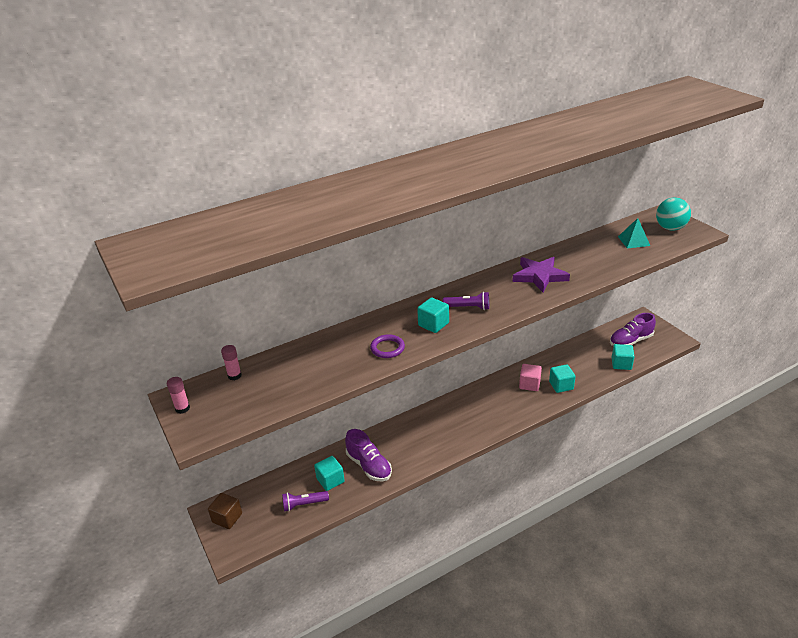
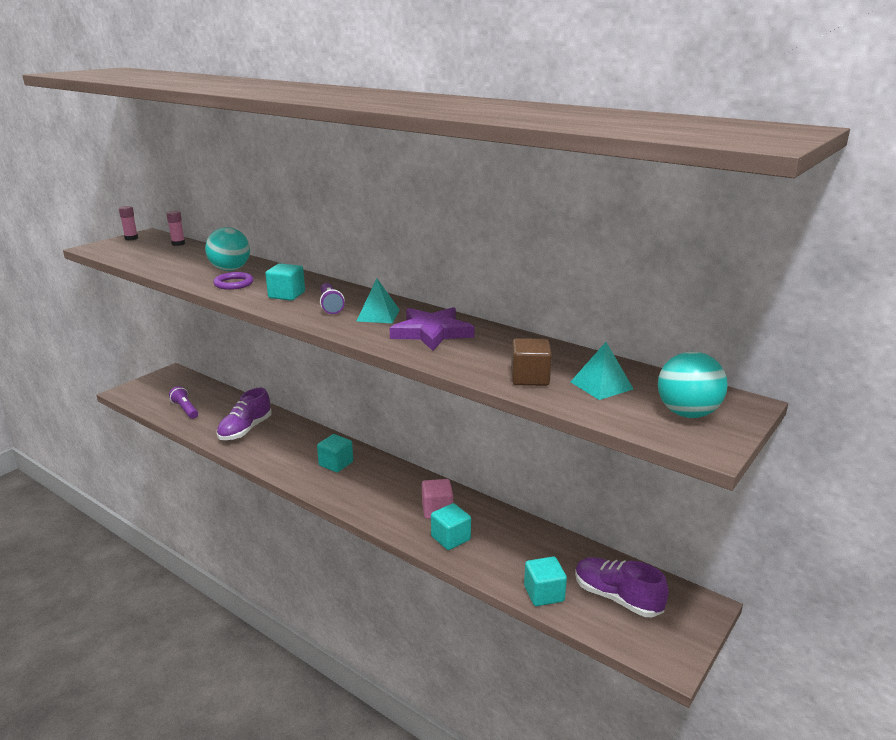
camera: 65 degrees right, 10 degrees down
(227, 518) = (164, 380): brown cube -> brown cube (530, 378)
(330, 480) = (220, 414): turquoise cube -> turquoise cube (336, 464)
(346, 348) = (230, 269): none -> turquoise ball
(498, 291) = (378, 315): none -> turquoise pyramid

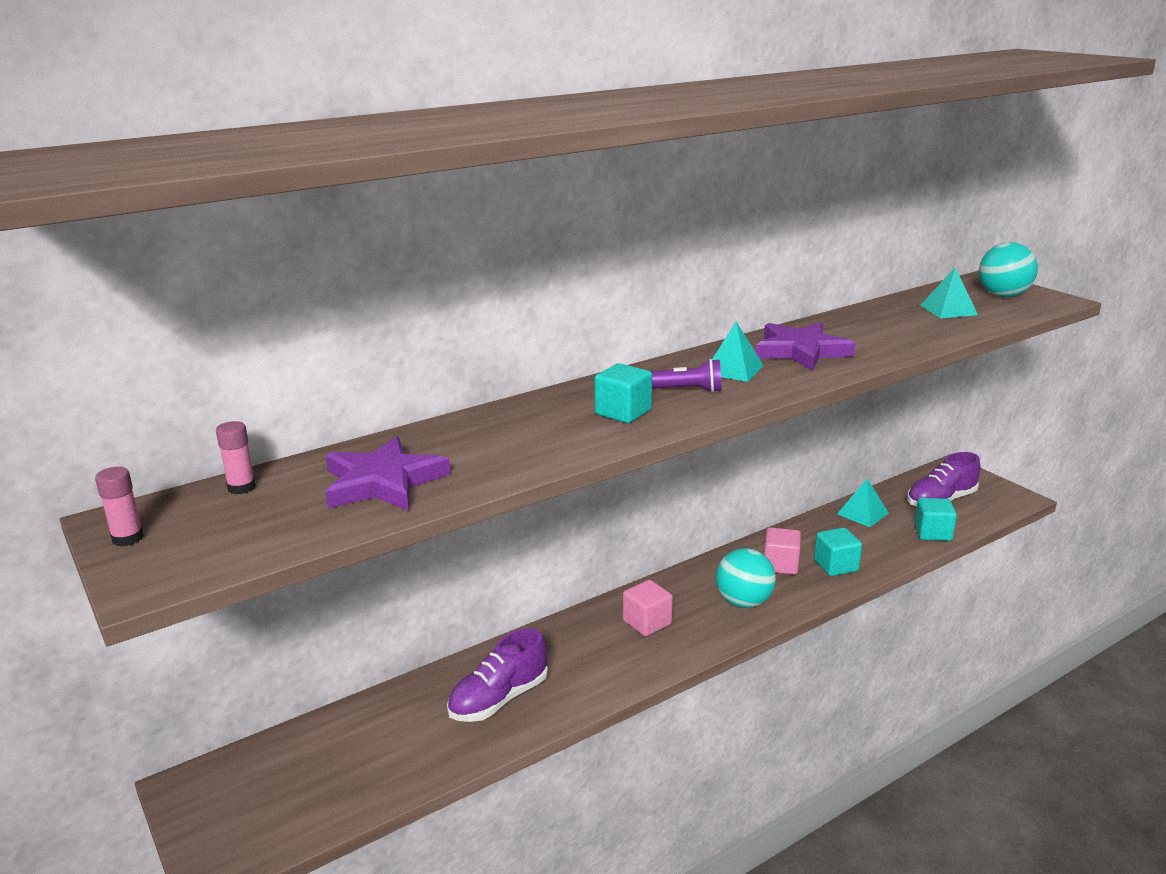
camera: 70 degrees left, 0 degrees up
(184, 263) = (383, 482): none -> purple star
(185, 409) = (372, 769): purple flashlight -> none
(230, 269) = (462, 445): turquoise ball -> turquoise ball (744, 602)
(234, 284) = (540, 445): purple ring -> none
(245, 430) = (499, 699): purple shoe -> purple shoe turned 90 degrees clockwise
(336, 464) = (647, 622): turquoise cube -> pink cube
(530, 378) = (930, 329): brown cube -> none
(552, 547) = (862, 513): none -> turquoise pyramid

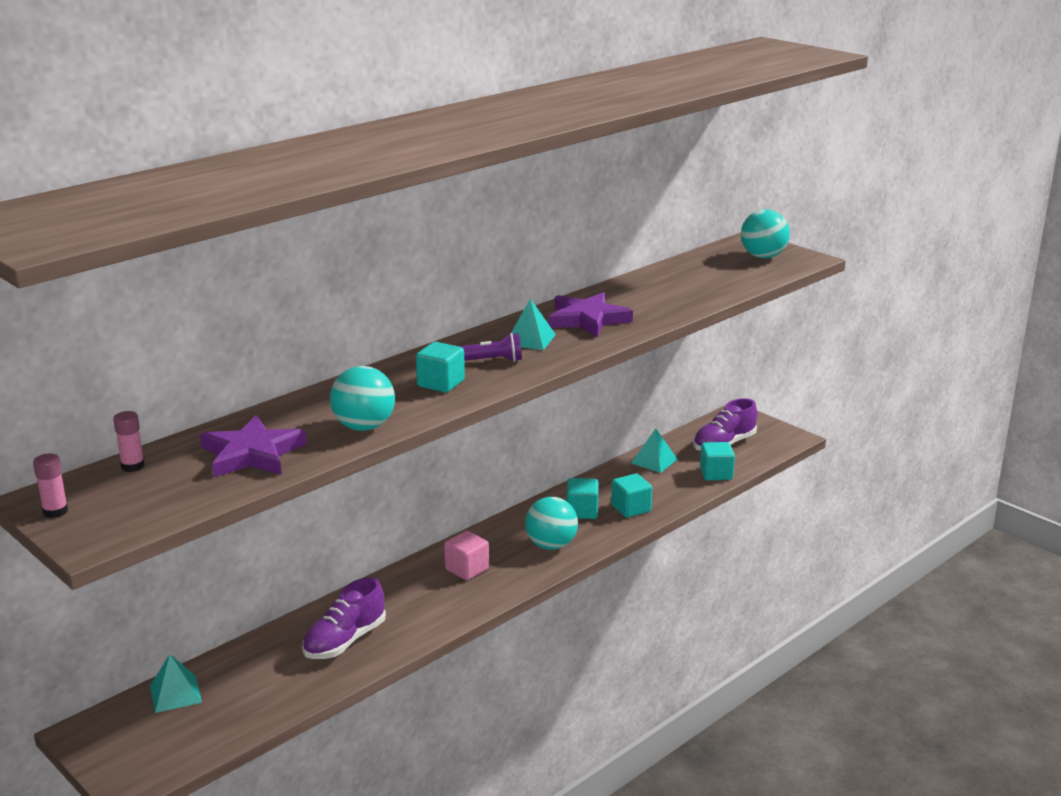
camera: 10 degrees left, 0 degrees up
(523, 458) = (364, 427): none -> turquoise ball
(780, 565) = (582, 511): pink cube -> turquoise cube
(948, 310) = (714, 273): turquoise pyramid -> turquoise pyramid (175, 694)

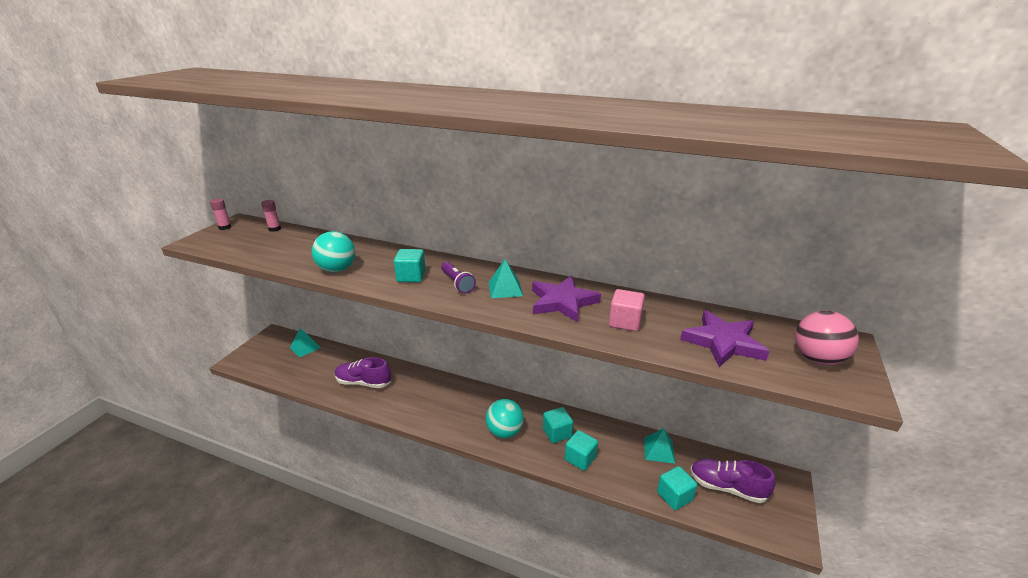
camera: 65 degrees right, 5 degrees up
(252, 454) = (293, 250): purple star -> purple star (723, 342)
(467, 569) = (455, 403): pink cube -> pink cube (625, 322)
(763, 256) = (817, 359): turquoise ball -> pink ball

